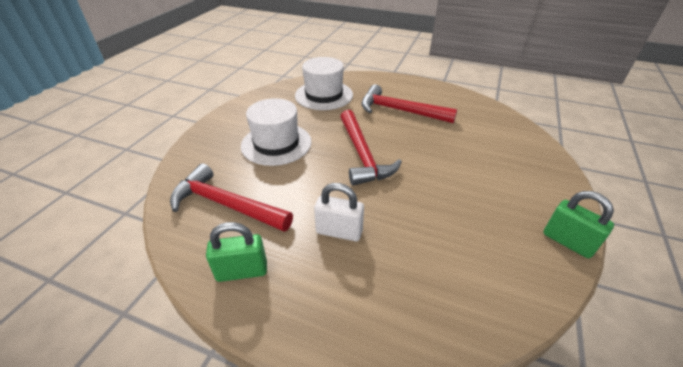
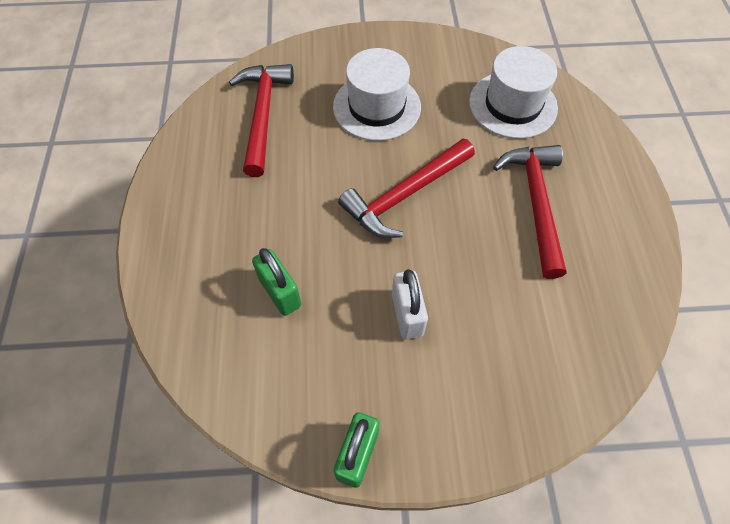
camera: 65 degrees right, 20 degrees up
(242, 271) = (193, 167): green padlock -> green padlock (280, 292)
(339, 231) = (269, 219): white padlock -> white padlock (407, 314)

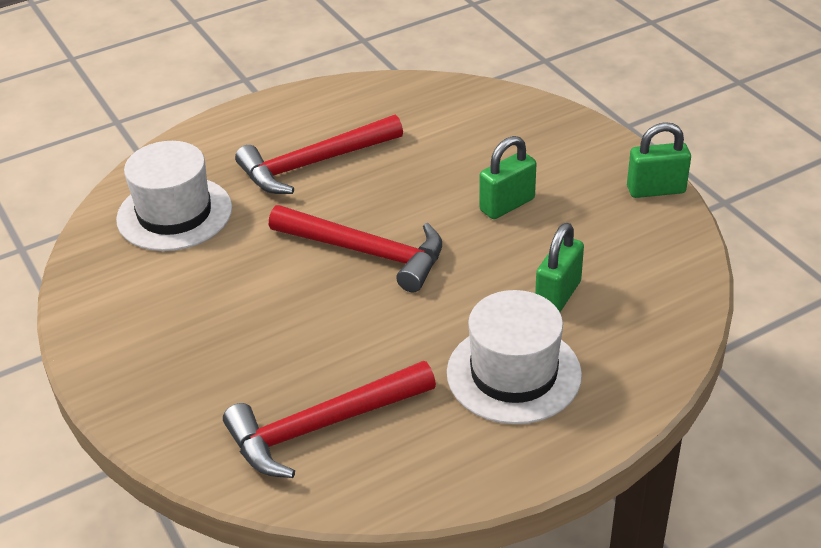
camera: 115 degrees left, 20 degrees down
(377, 107) = (241, 322): white hat -> white hat (513, 373)
(407, 314) = (507, 205): white padlock -> green padlock

